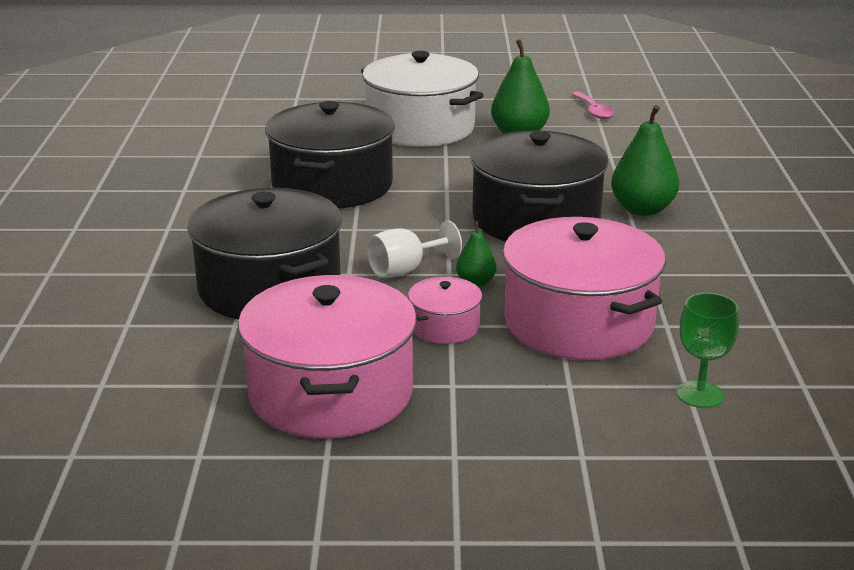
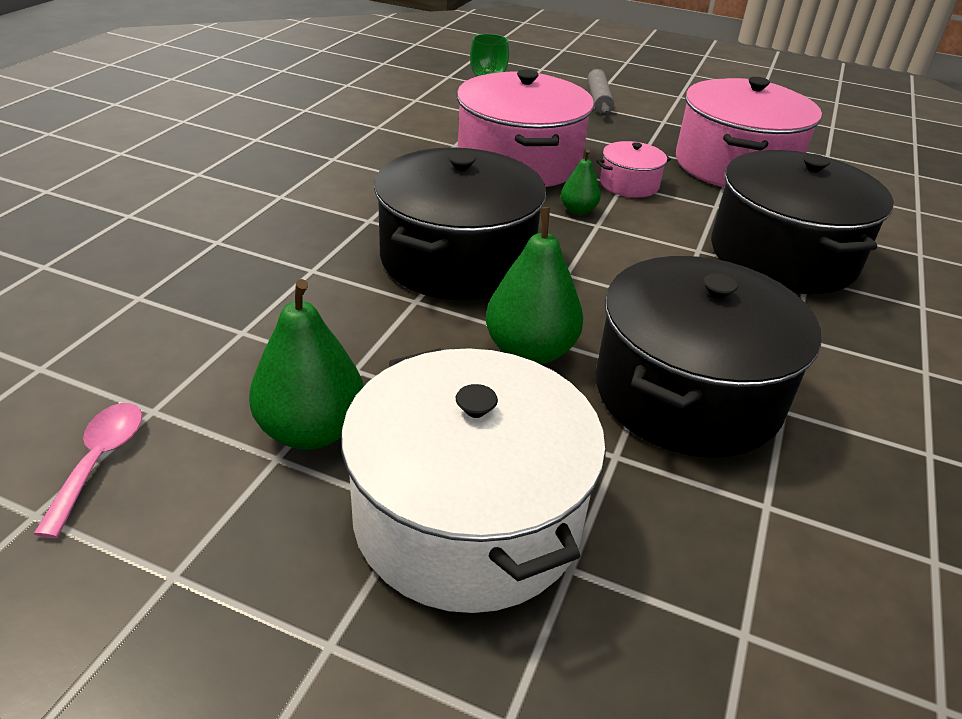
camera: 160 degrees left, 10 degrees up
(405, 270) = (639, 239): white goblet -> none
(577, 477) = (598, 100): none -> grey rolling pin
(642, 209) = (328, 239): green pear -> green pear (530, 351)

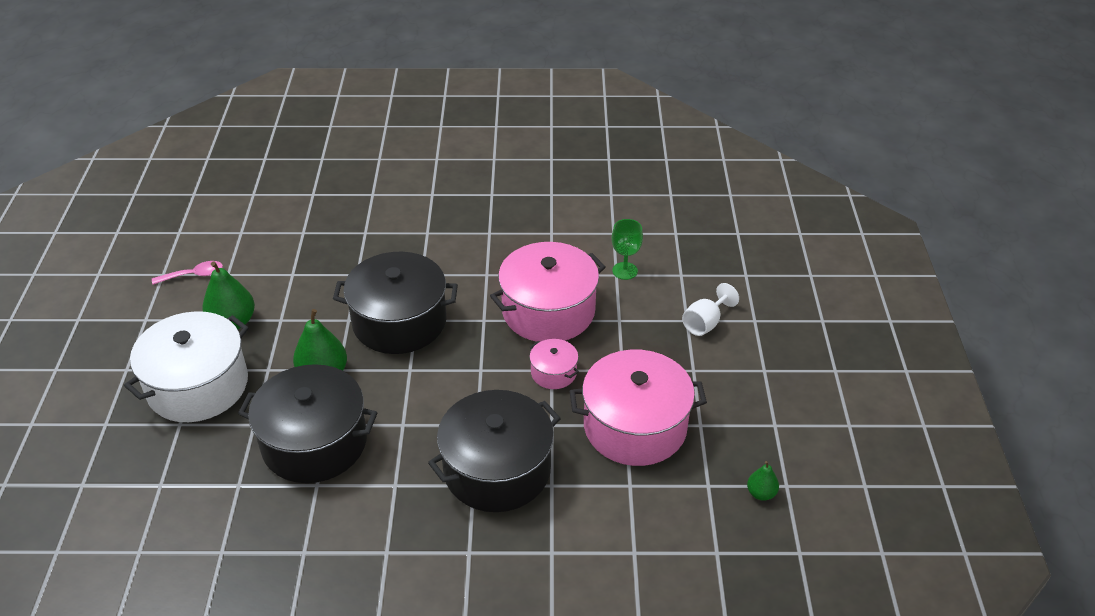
camera: 70 degrees right, 5 degrees up
(578, 210) = (494, 356): green pear -> green pear (761, 493)
(598, 100) = (705, 323): grey rolling pin -> white goblet

